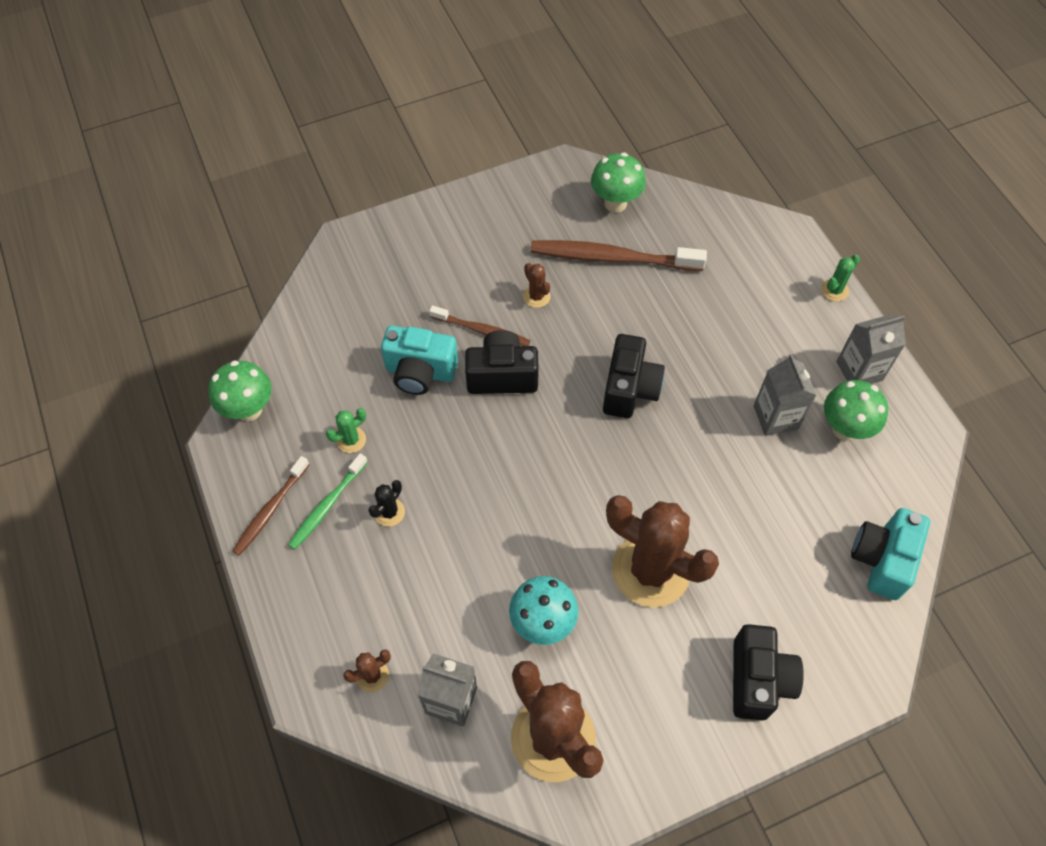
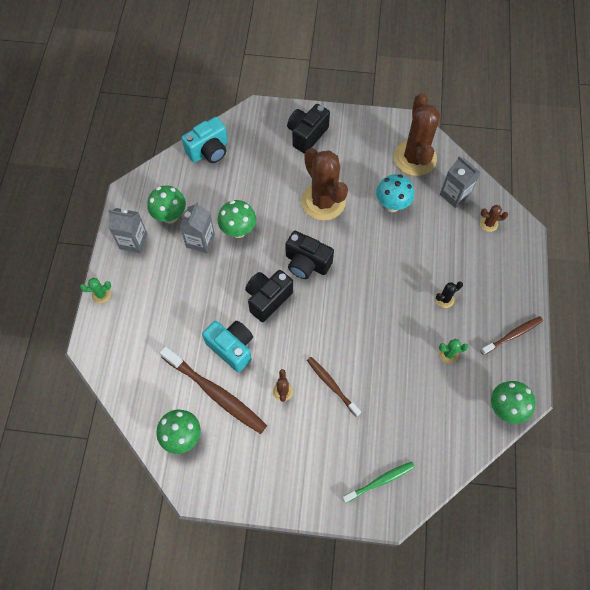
camera: 150 degrees left, 5 degrees up
(327, 505) = (478, 321): green toothbrush -> green toothbrush (379, 481)
(420, 372) = (386, 377): turquoise camera -> turquoise camera (232, 348)
(502, 375) = (337, 347): black camera -> black camera (306, 263)
(737, 458) = (238, 230): none -> green mushroom

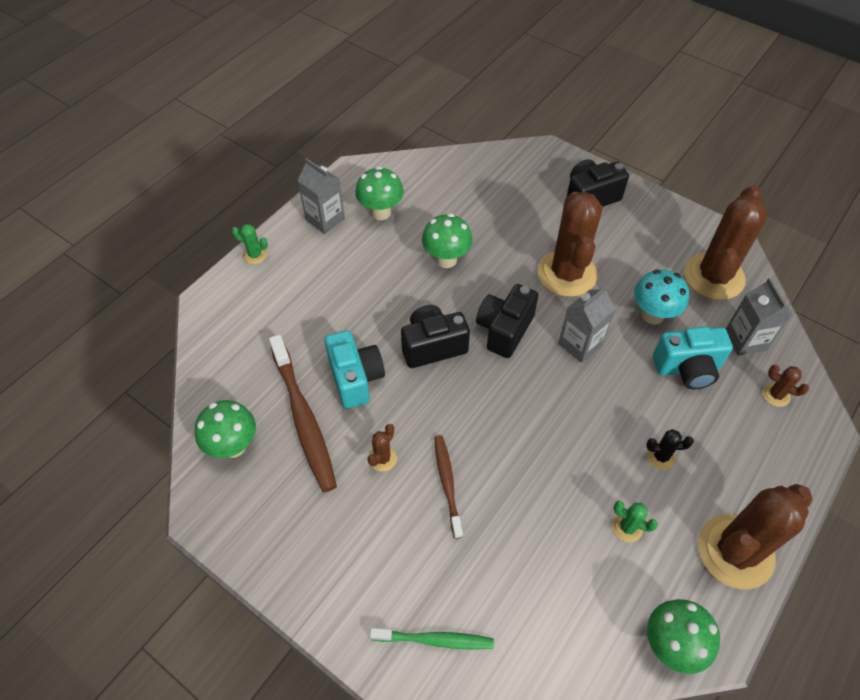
camera: 30 degrees right, 10 degrees down
(200, 241) = (397, 251): grey carton -> grey carton (580, 344)
(209, 151) = (466, 168): turquoise camera -> turquoise camera (687, 368)
(306, 263) = (504, 330): black camera -> black camera turned 60 degrees clockwise
(512, 335) = (735, 551): brown toothbrush -> brown cactus

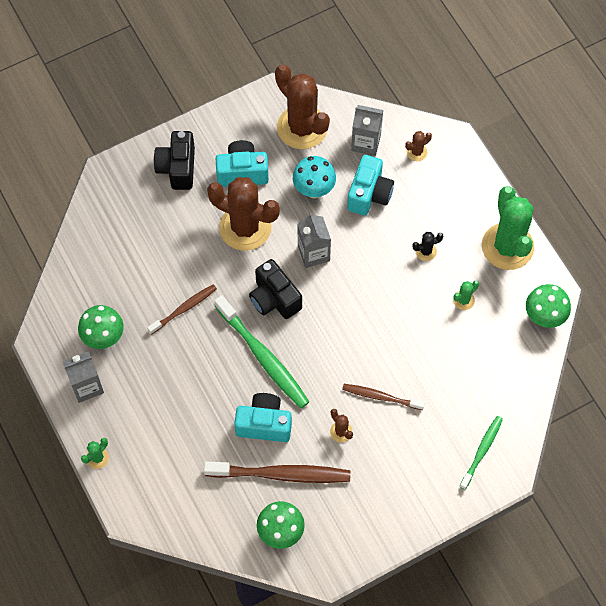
camera: 65 degrees left, 10 degrees up
(433, 346) = (263, 356): black camera -> green toothbrush
(446, 259) = (184, 309): green mushroom -> brown toothbrush
(625, 247) = (242, 172): none -> turquoise camera
(661, 456) = (426, 251): black cactus -> black cactus turned 45 degrees clockwise
(735, 551) = (507, 246): brown cactus -> green cactus

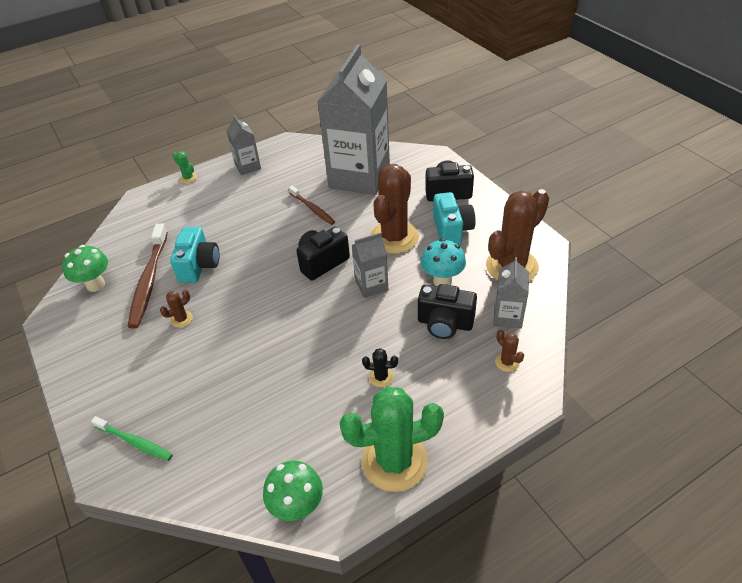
camera: 90 degrees right, 20 degrees down
(104, 338) = (288, 170): green mushroom -> none
(132, 257) = (359, 177): none -> grey carton
(263, 356) = (264, 260): green toothbrush -> none
(369, 194) = (445, 323): turquoise camera -> black camera
(381, 397) = (213, 348): brown toothbrush -> none
(426, 251) = (381, 377): black cactus -> black cactus turned 60 degrees counterclockwise
(463, 300) = (321, 417): green cactus -> none

